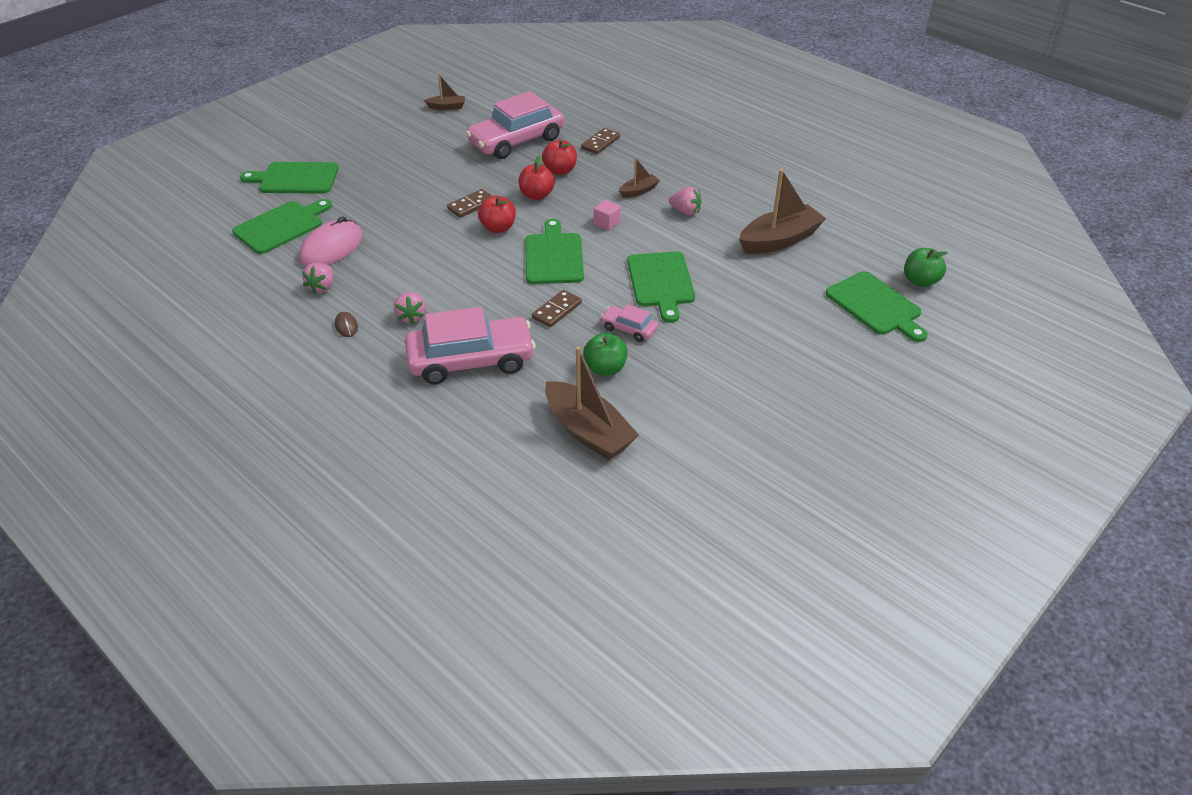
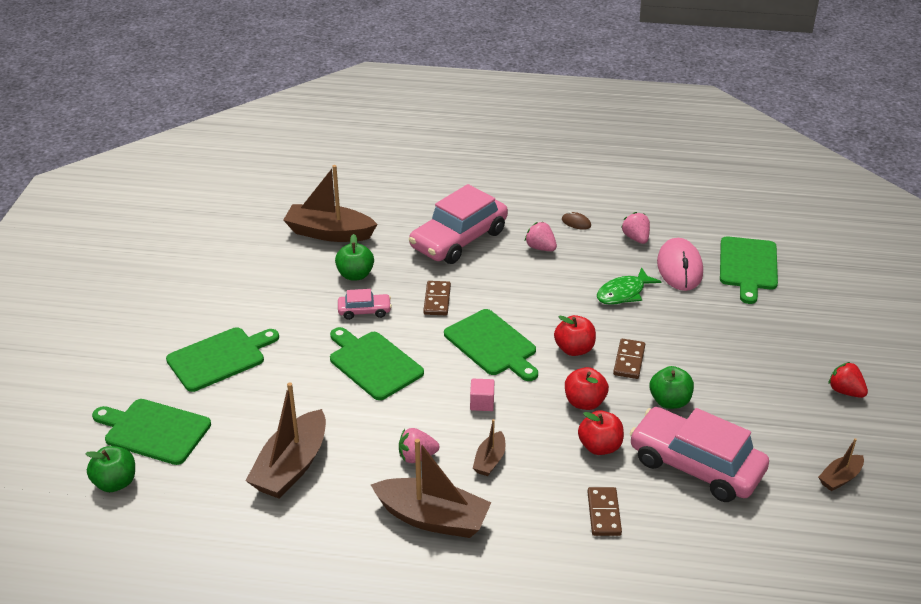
camera: 145 degrees right, 5 degrees down
(295, 178) = (819, 311): green cutting board -> green cutting board (220, 358)
(368, 136) = (845, 391): none -> red strawberry
(404, 249) = (623, 293): none -> green fish
(481, 174) = (669, 401): none -> green apple
(516, 141) = (695, 465): pink car -> pink car turned 75 degrees counterclockwise
(706, 179) = (432, 518): none -> brown boat

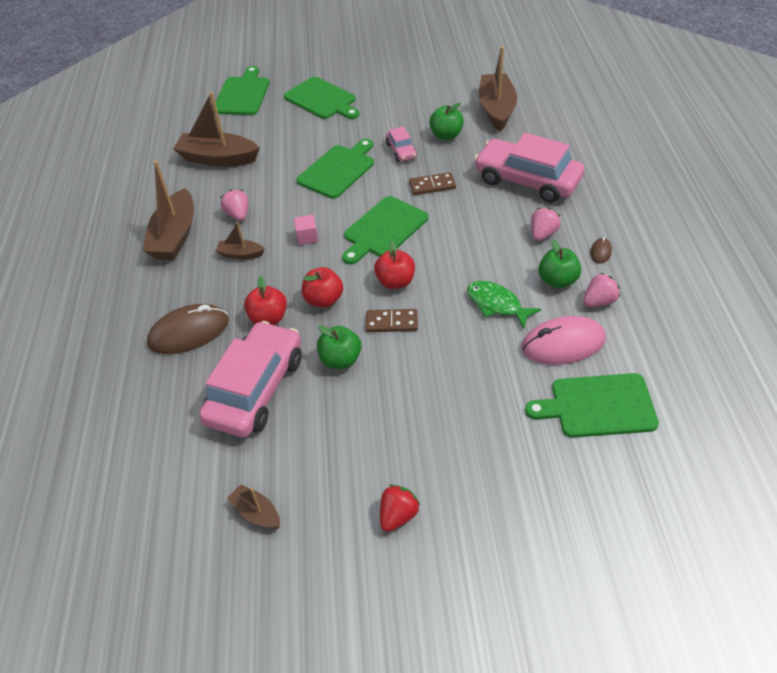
camera: 80 degrees right, 10 degrees up
(115, 483) = (193, 94): green apple -> green apple (557, 280)
(604, 513) = (189, 332): brown domino -> brown mouse

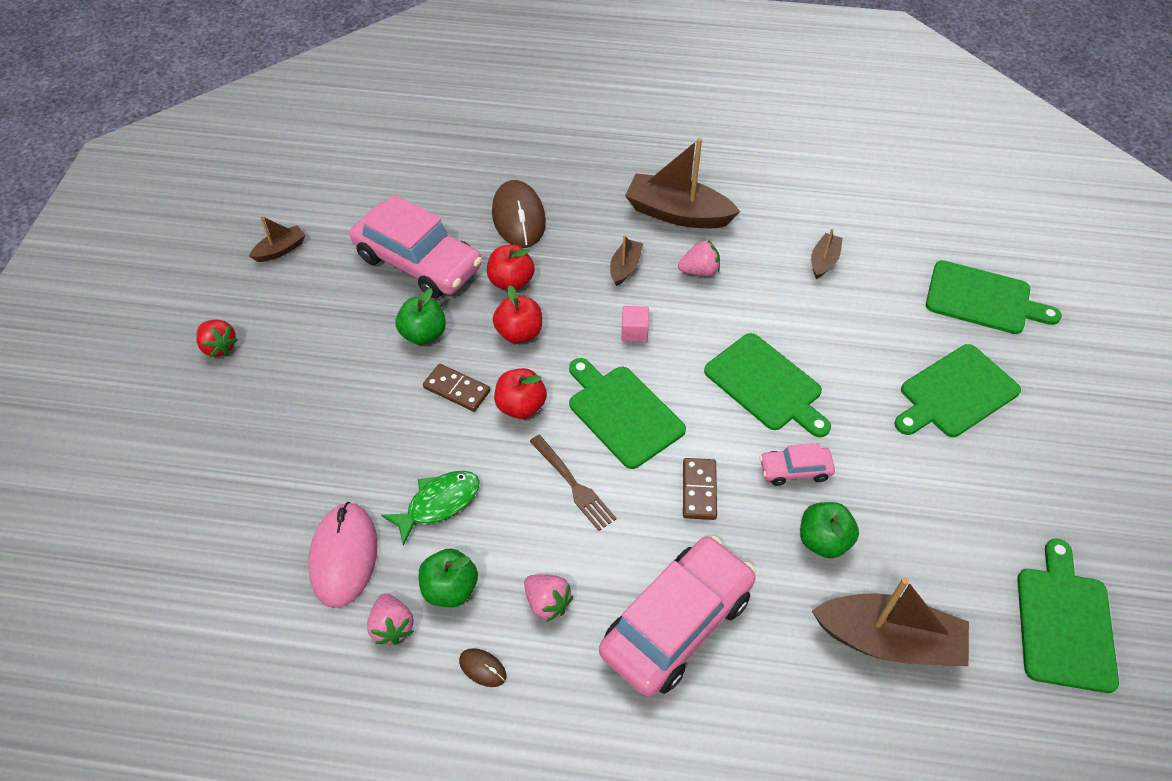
camera: 100 degrees right, 5 degrees up
(218, 158) = (824, 261): brown boat -> brown boat, size x0.50
(391, 322) = (457, 389): brown domino -> brown domino turned 75 degrees counterclockwise
(452, 241) = (573, 485): none -> brown fork
(598, 406) = (240, 559): green cutting board -> green cutting board (1064, 622)

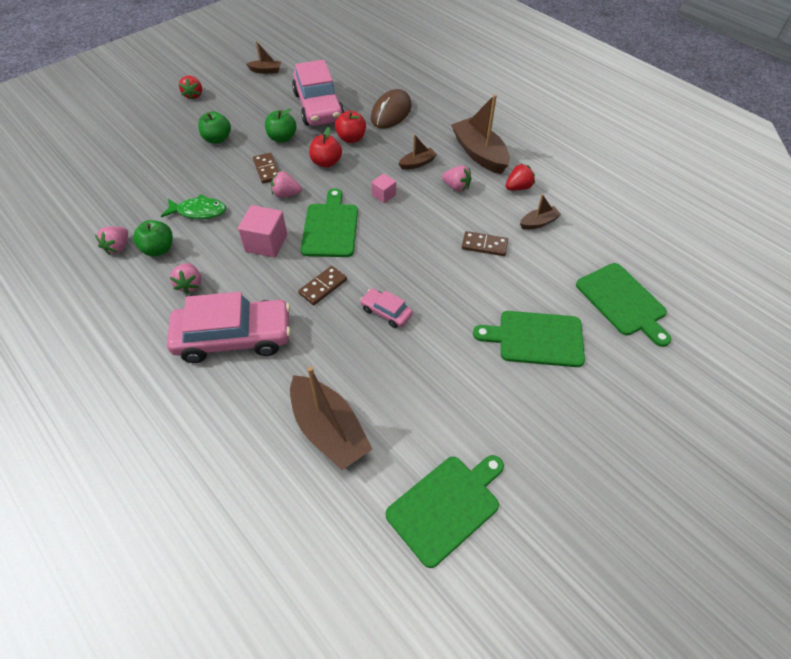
camera: 40 degrees right, 0 degrees up
(344, 556) = (136, 206): pink mouse -> none
(482, 668) = (130, 291): brown mouse -> none
(521, 406) = (286, 194): red apple -> pink strawberry
(573, 485) = (266, 243): brown fork -> pink cube
(761, 231) = (518, 187): none -> red strawberry
(766, 385) = (423, 262): green cutting board -> none
(802, 323) = (484, 245): none -> brown domino
(823, 541) = (357, 356): green apple -> green apple (217, 139)

